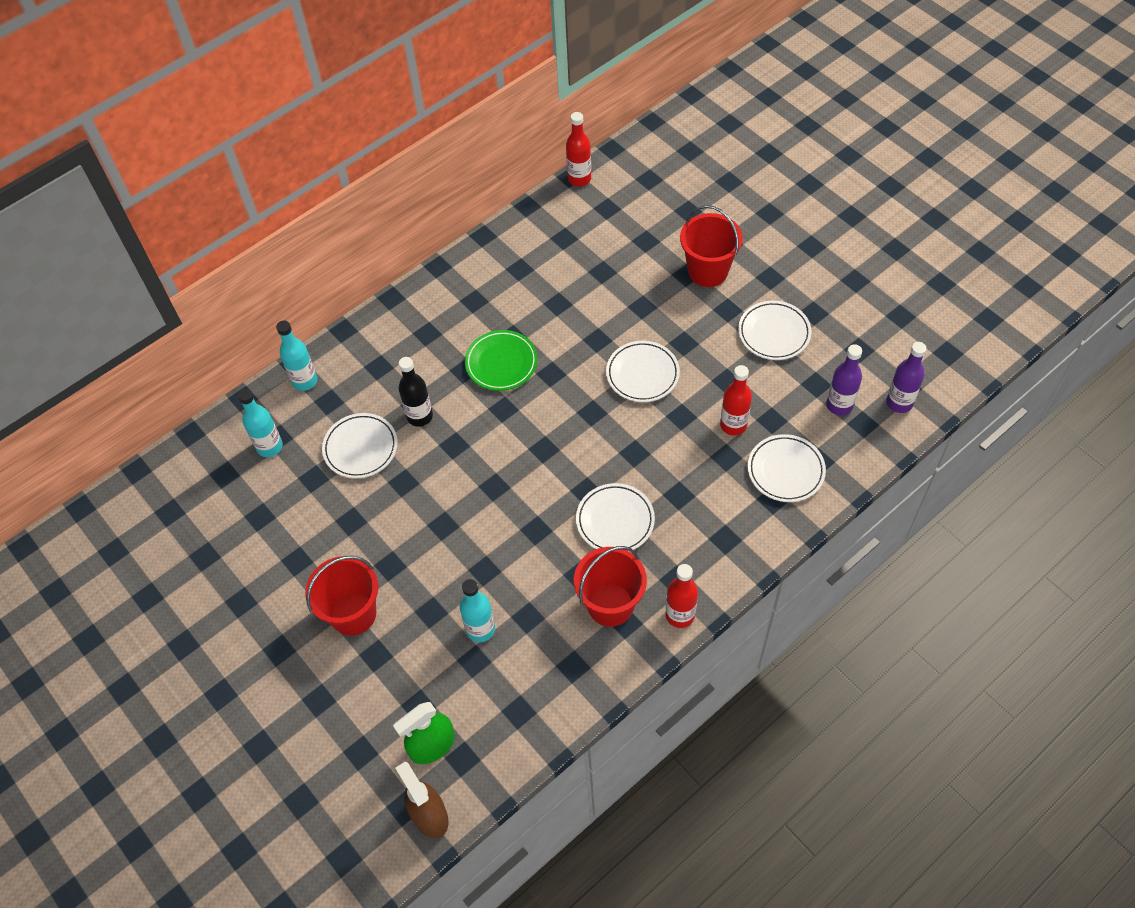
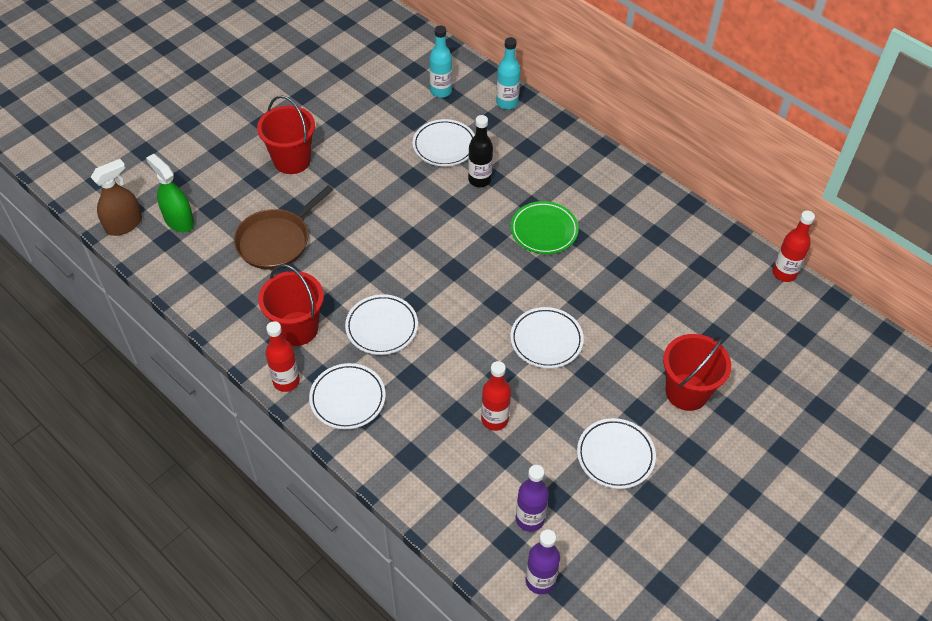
camera: 80 degrees right, 5 degrees down
(480, 629) = (276, 241): turquoise bottle -> brown pan
(785, 470) = (444, 467): white plate -> white plate (347, 398)

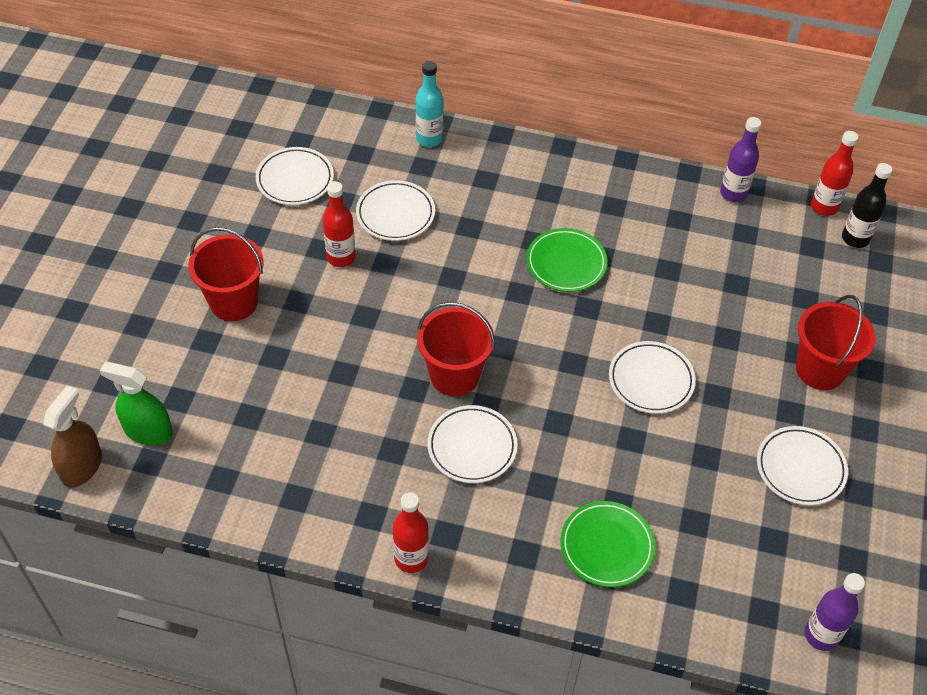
camera: 30 degrees left, 0 degrees up
(276, 241) = (283, 403): brown pan -> none
(297, 328) = (380, 493): red bucket -> red bucket (454, 375)
(347, 398) = (492, 544): white plate -> white plate (295, 179)
(427, 439) = (606, 546): none -> green plate
(441, 91) = (348, 154): turquoise bottle -> none
(479, 180) = (460, 236): black bottle -> black bottle (855, 238)
(494, 419) = (659, 490): red bottle -> red bottle (341, 257)
(529, 519) = (767, 577): purple bottle -> purple bottle (733, 193)

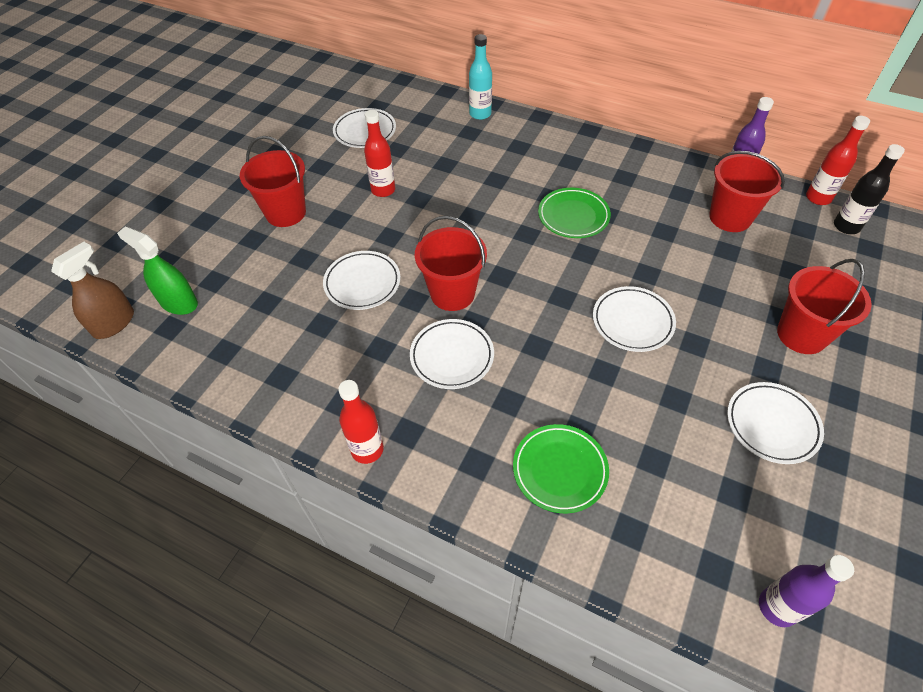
camera: 15 degrees right, 0 degrees up
(395, 214) = (437, 163): white plate -> white plate (362, 283)
(735, 243) = (730, 217): none -> red bucket

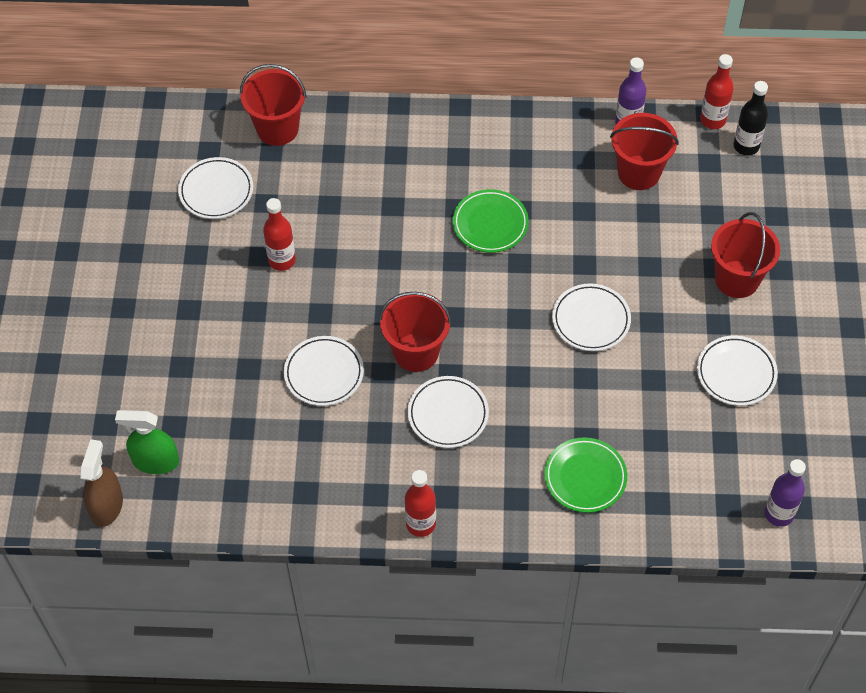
camera: 25 degrees left, 5 degrees up
(285, 213) = (195, 324): red bucket -> red bucket (277, 129)
(480, 114) = (332, 123): turquoise bottle -> none

